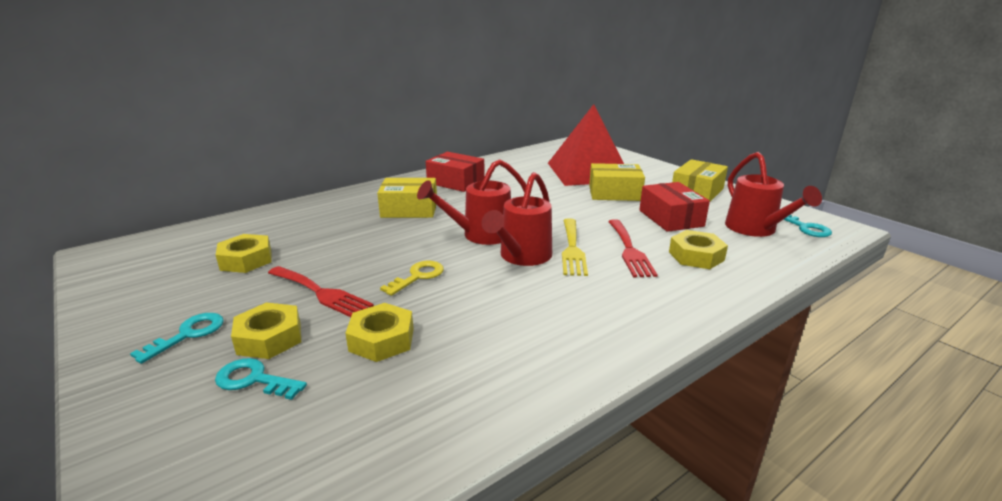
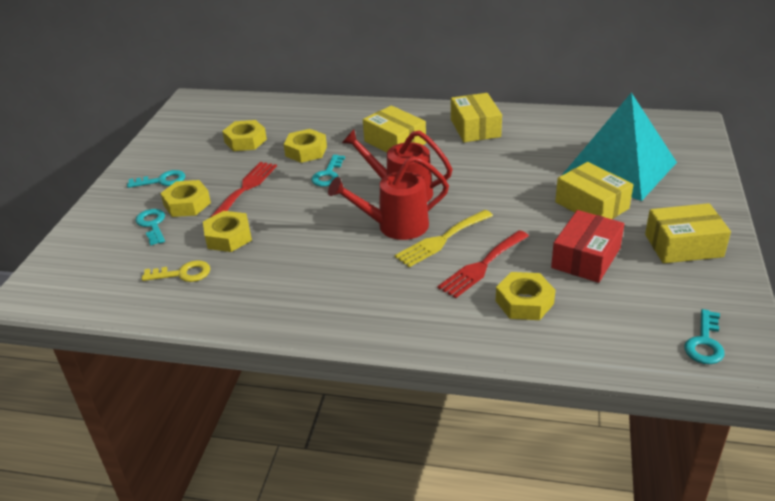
camera: 50 degrees right, 10 degrees up
(321, 293) = (246, 187): red fork -> red fork turned 150 degrees counterclockwise
(335, 243) = (306, 151): none -> yellow nut
(392, 249) = (328, 174): none -> turquoise key
(418, 276) = (309, 205): yellow key -> yellow key (183, 274)
(456, 182) = (475, 128): red box -> yellow box
(588, 171) = (619, 168): red pyramid -> turquoise pyramid
(755, 229) = (643, 314): red watering can -> none

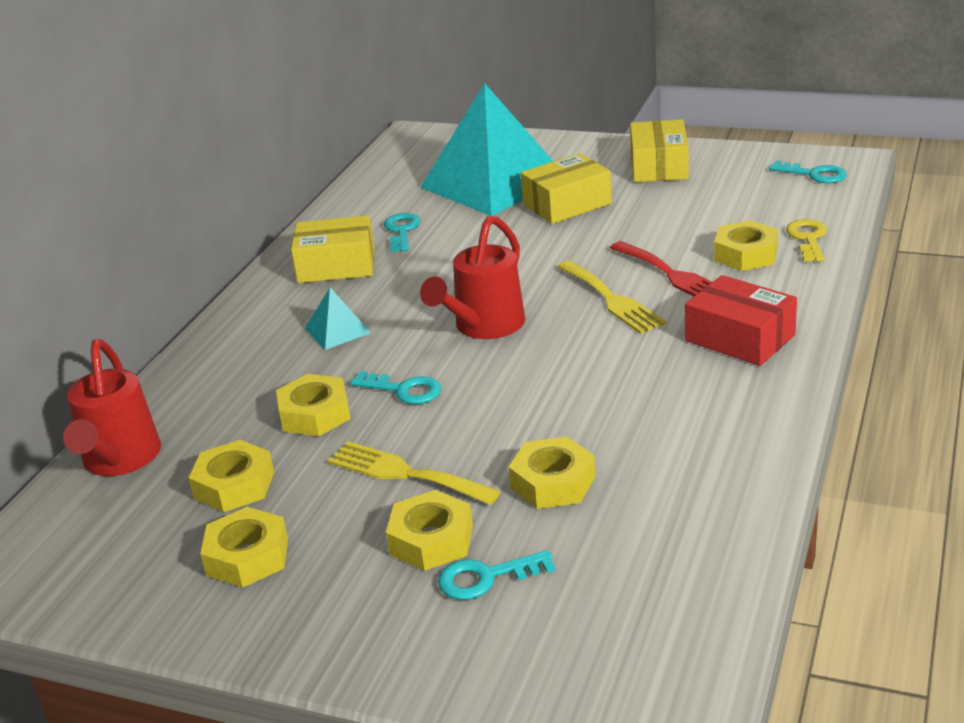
camera: 80 degrees left, 5 degrees down
(162, 181) = (330, 583): turquoise key -> turquoise key (402, 230)
(183, 274) = (645, 523): yellow key -> yellow key (808, 238)
(188, 155) = (247, 557): none -> yellow nut
(246, 187) = (405, 473): red fork -> yellow fork
(395, 142) = (337, 330): yellow box -> turquoise pyramid
(395, 226) = (569, 332): red watering can -> red watering can (119, 460)
(586, 258) = (670, 216): red box -> red box (740, 338)

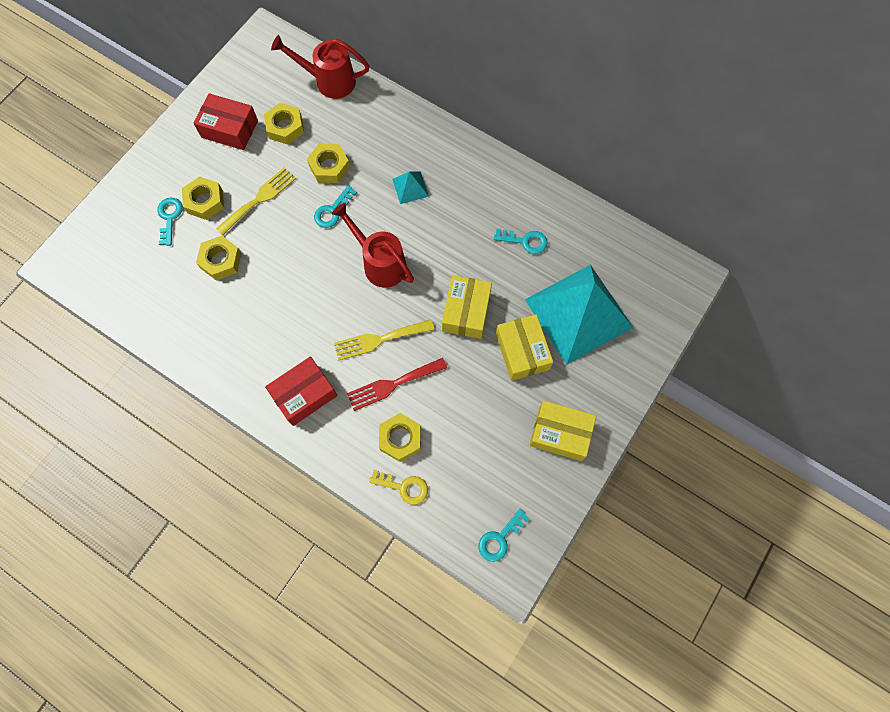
camera: 100 degrees right, 40 degrees up
(247, 557) = (230, 129): yellow nut -> red box
(336, 265) = (491, 197): yellow box -> yellow box (466, 311)

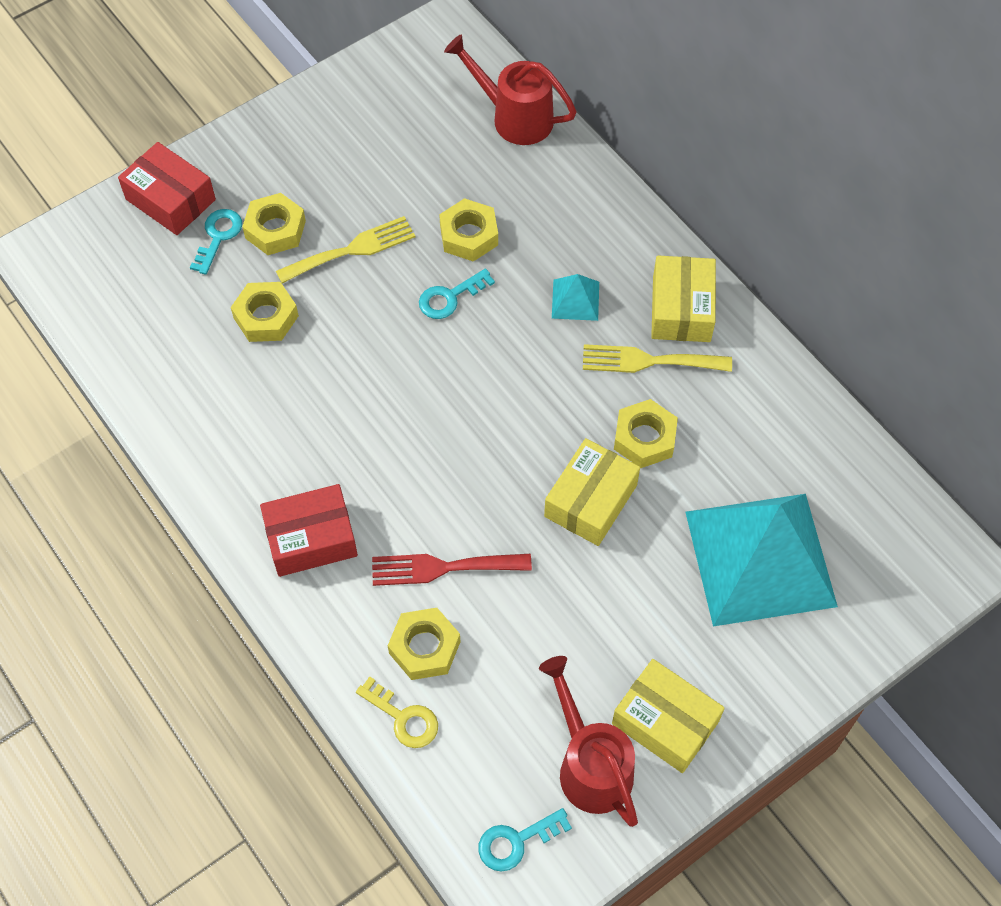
camera: 20 degrees right, 10 degrees down
(230, 129) = (348, 142): red box -> red box (170, 199)
(285, 127) = (427, 162): yellow nut -> yellow nut (644, 438)
(379, 340) = (447, 498): yellow fork -> yellow fork (648, 361)
(380, 263) = (490, 391): red watering can -> red watering can (590, 765)
(522, 351) = (652, 585): yellow box -> yellow box (681, 309)
(525, 241) = (718, 429): turquoise key -> none

